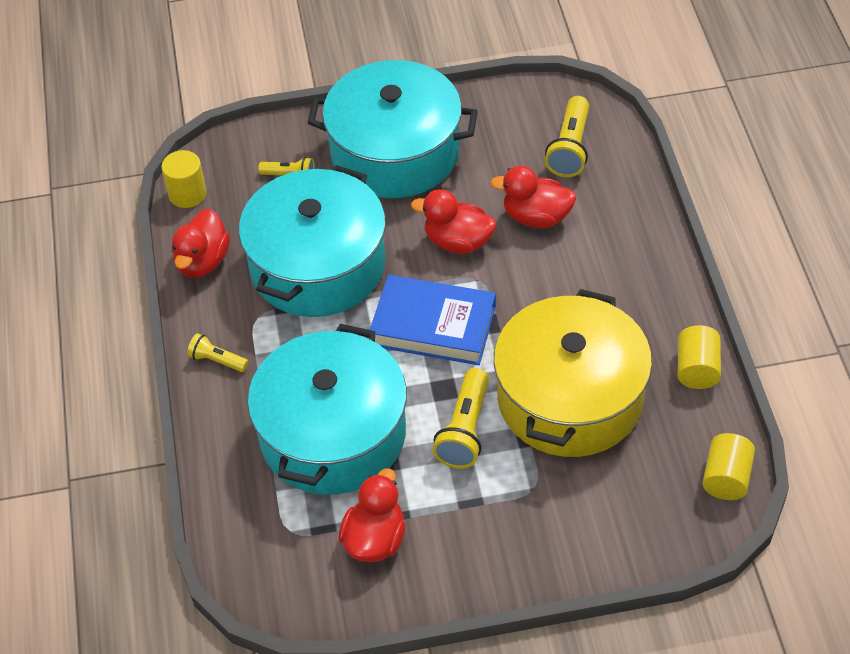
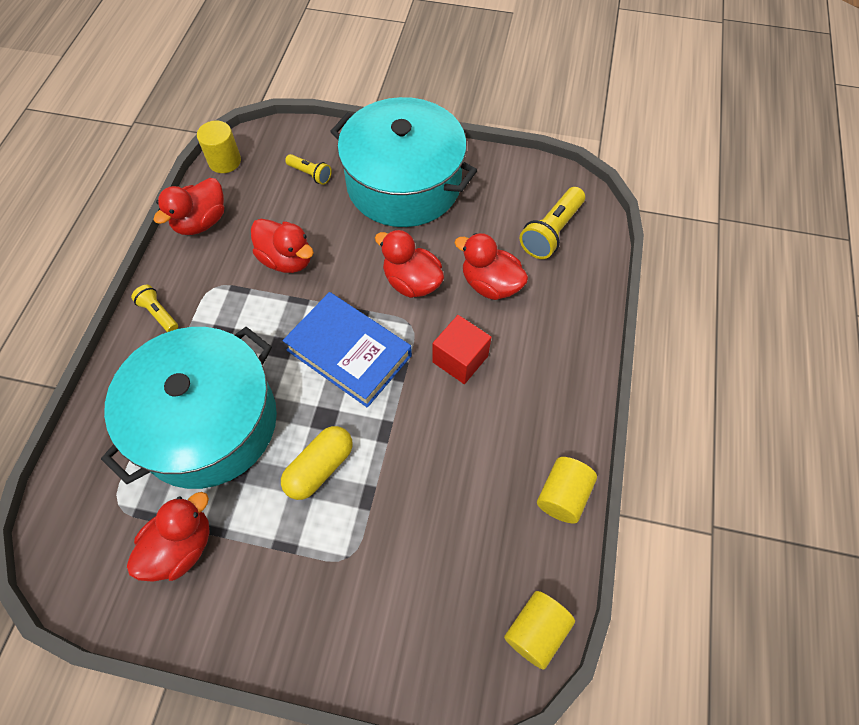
camera: 20 degrees right, 10 degrees up
(317, 265) = (287, 259): turquoise pot -> red duck
(464, 430) = (320, 468): yellow flashlight -> yellow capsule
(543, 293) = (460, 359): none -> red cube
(570, 398) = (430, 475): yellow pot -> none

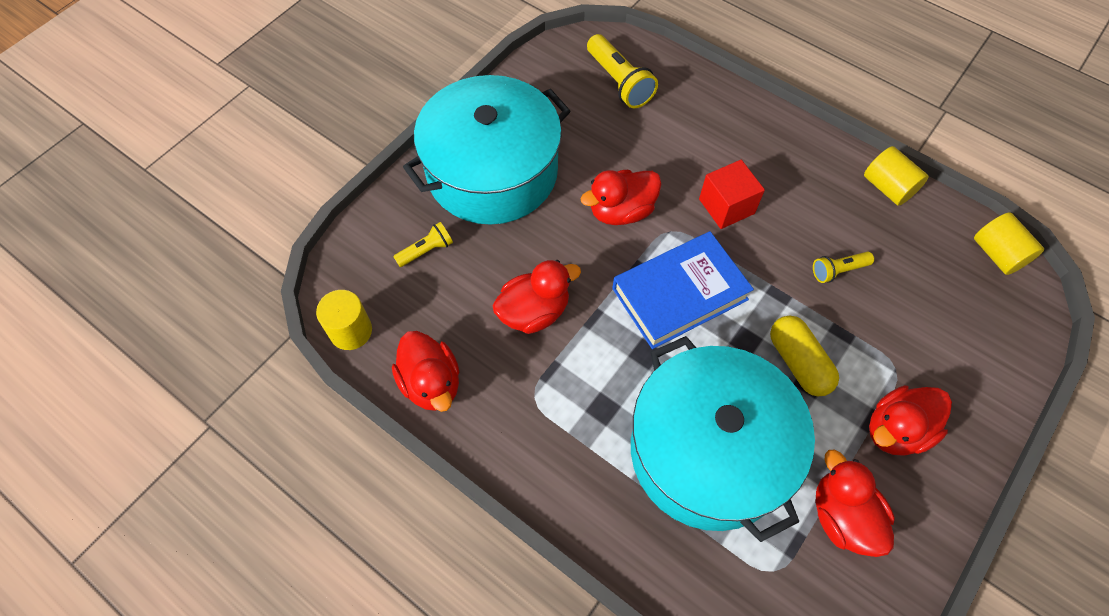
camera: 65 degrees left, 0 degrees up
(159, 313) = (542, 465): yellow flashlight -> yellow flashlight (838, 270)
(490, 284) = (655, 151): red duck -> red duck (896, 430)

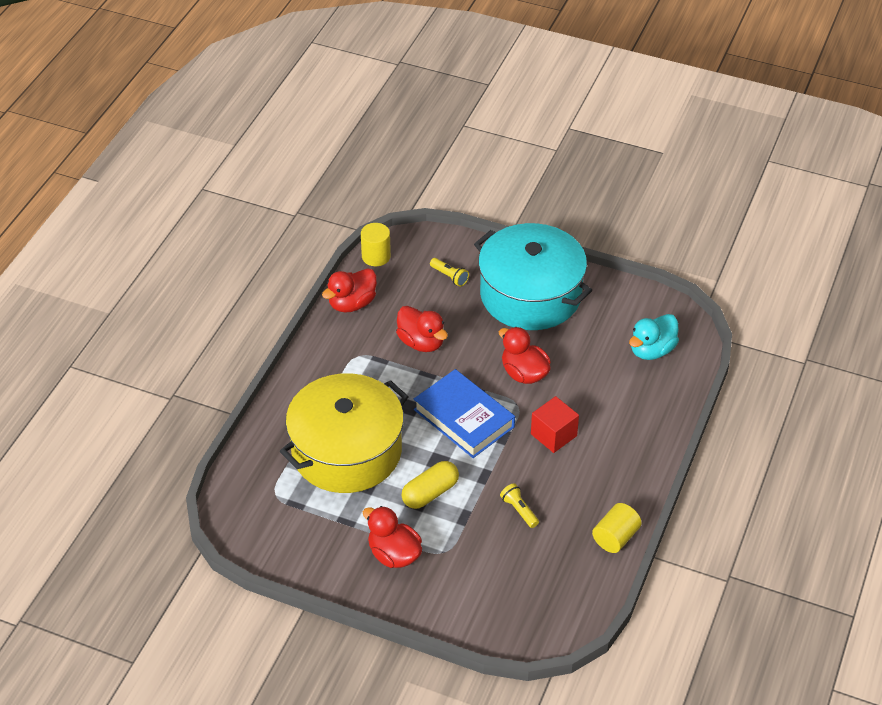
camera: 75 degrees right, 15 degrees down
(619, 82) = (652, 350): yellow flashlight -> turquoise duck
(708, 451) = (346, 451): turquoise pot -> yellow pot
(842, 516) = (321, 528): red duck -> none
(997, 254) = (575, 615): yellow cylinder -> none

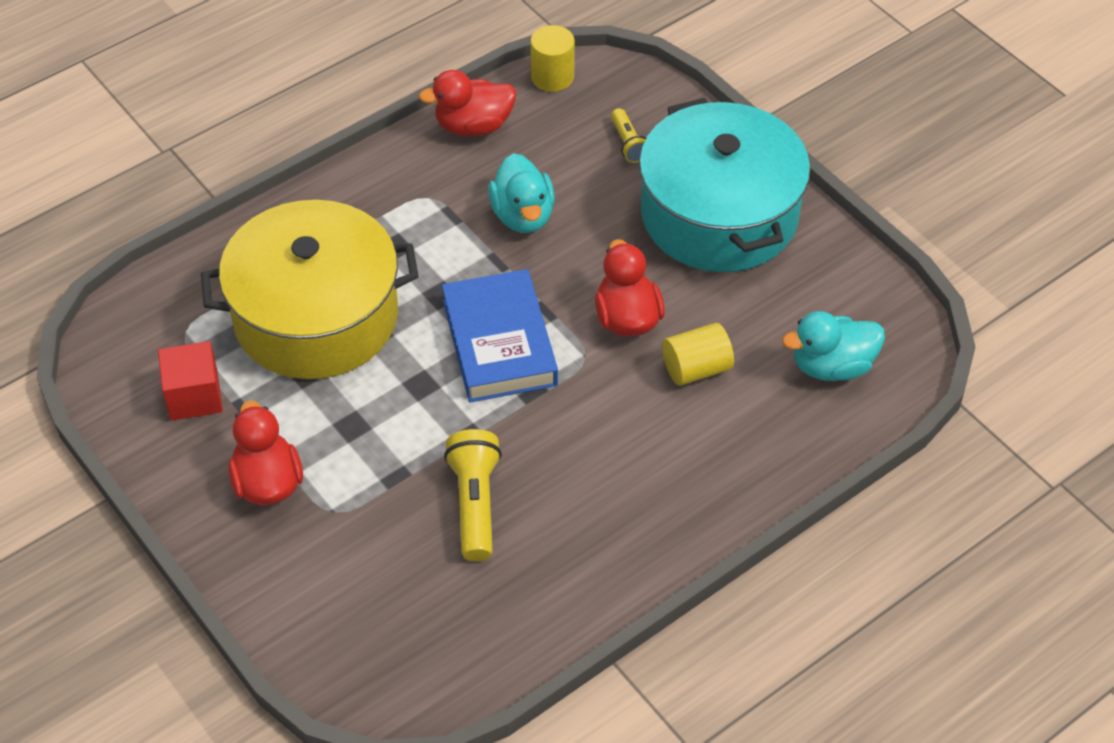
camera: 30 degrees right, 5 degrees up
(421, 342) = (523, 216): red duck -> turquoise duck
(430, 493) = (377, 423): yellow capsule -> none
(519, 510) = (475, 503): yellow flashlight -> yellow flashlight, size x1.72
(553, 435) = (602, 422): red cube -> red cube (194, 396)
(615, 537) = (576, 607): yellow cylinder -> yellow cylinder (696, 368)

